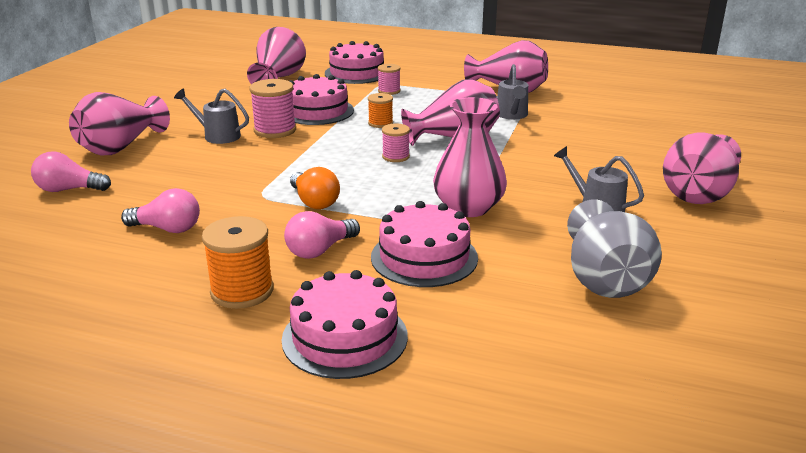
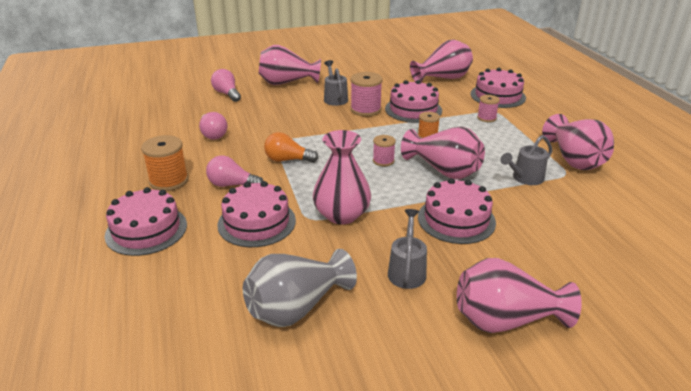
camera: 55 degrees right, 5 degrees up
(314, 202) = (287, 160): orange light bulb -> orange light bulb turned 75 degrees clockwise
(541, 161) = (456, 219): none -> pink cake

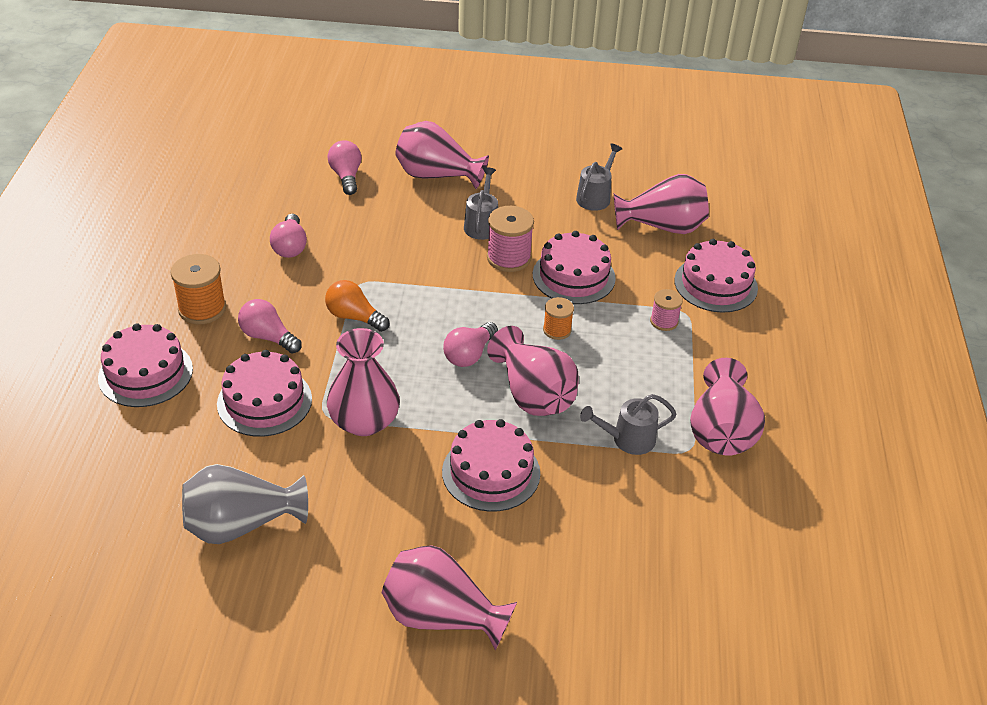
camera: 20 degrees right, 10 degrees up
(383, 161) = (469, 355): pink spool -> pink light bulb
(407, 270) = (384, 520): grey watering can -> grey watering can (595, 196)

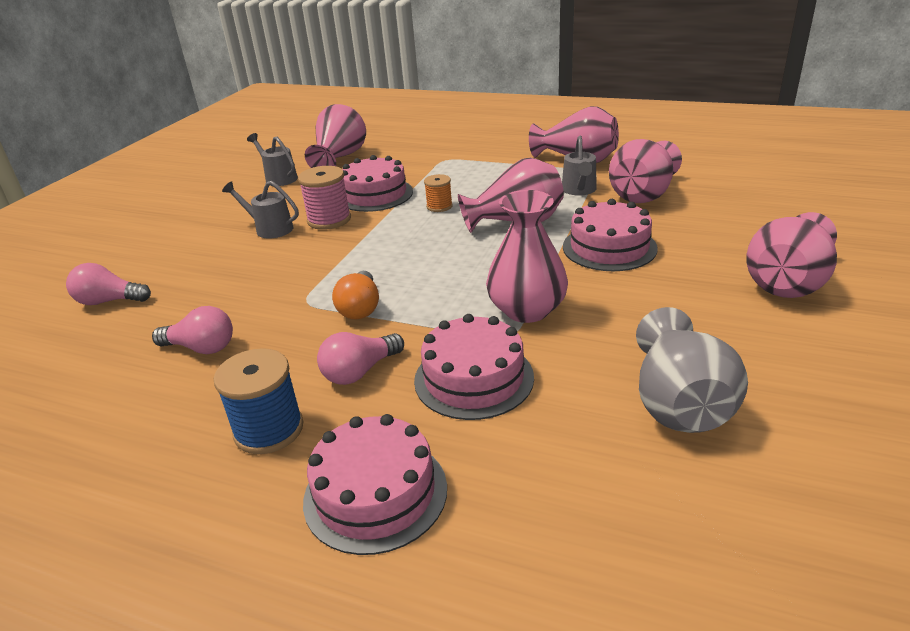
camera: 70 degrees left, 10 degrees down
(202, 309) = (269, 430): orange spool -> blue spool
(354, 317) = (360, 308): orange light bulb -> orange light bulb turned 45 degrees counterclockwise
(437, 176) = (170, 246): pink vase -> pink vase (643, 194)
(469, 355) = (452, 247): pink light bulb -> none
(664, 321) = (451, 167): pink spool -> none
(715, 284) = (420, 147): pink cake -> none

